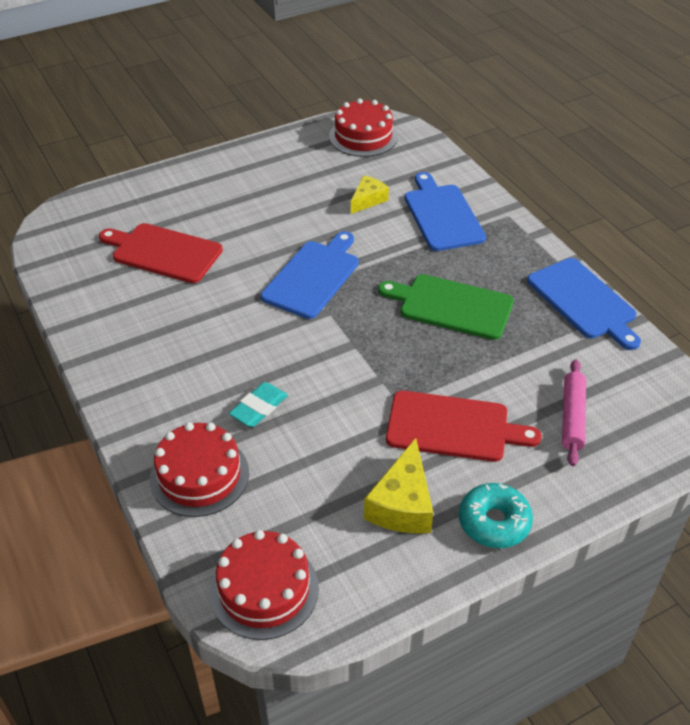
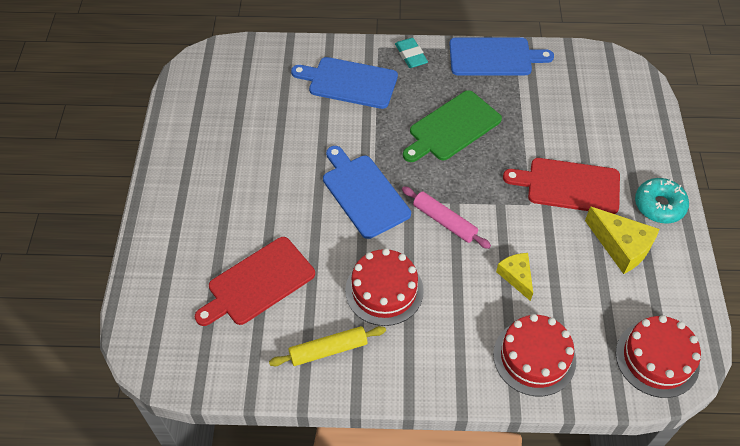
camera: 60 degrees left, 10 degrees up
(119, 322) = (328, 350): none -> yellow rolling pin
(259, 408) = (486, 291): turquoise eraser -> turquoise eraser (411, 55)
(363, 136) = (211, 80): red cake -> red cake (384, 290)
(368, 200) = (296, 117): yellow cheese -> yellow cheese (516, 276)
(453, 427) = (569, 185): red cutting board -> red cutting board turned 120 degrees counterclockwise
(572, 417) = (594, 120): pink rolling pin -> pink rolling pin (444, 221)

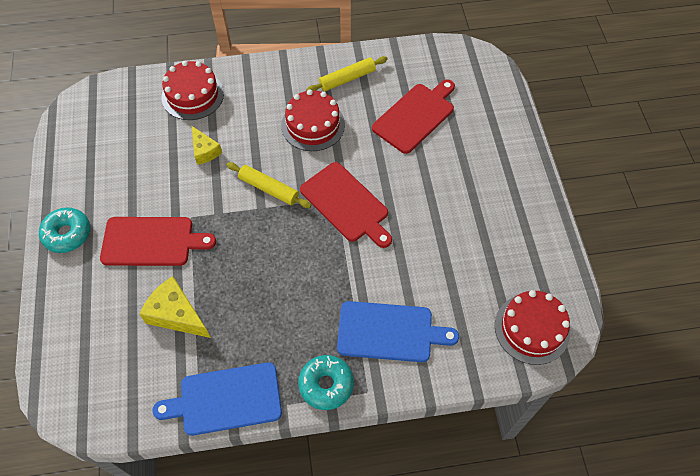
camera: 170 degrees right, 5 degrees up
(363, 193) = (346, 204): blue cutting board -> red cutting board
(411, 55) = (326, 384): turquoise eraser -> turquoise donut
(444, 221) = (269, 189): pink rolling pin -> yellow rolling pin
(452, 127) = (269, 290): green cutting board -> none
(621, 246) = (111, 189): yellow cheese -> yellow cheese (176, 314)
(657, 358) = (99, 107): red cake -> red cake (532, 328)

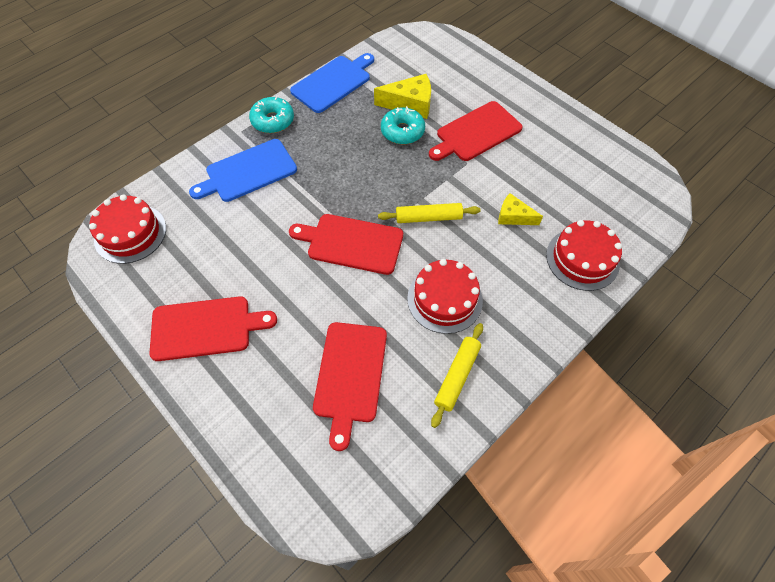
camera: 145 degrees right, 0 degrees up
(67, 234) = (538, 106): turquoise donut -> turquoise donut (402, 131)
(500, 203) = (206, 328): none -> red cutting board

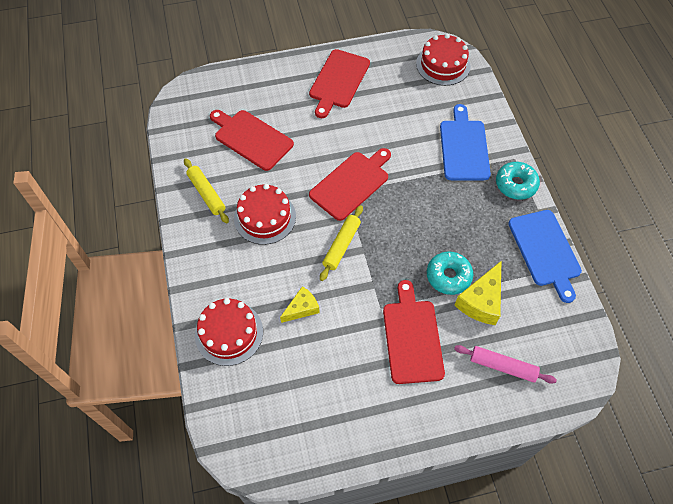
camera: 120 degrees right, 0 degrees up
(455, 75) = (502, 366): none -> pink rolling pin

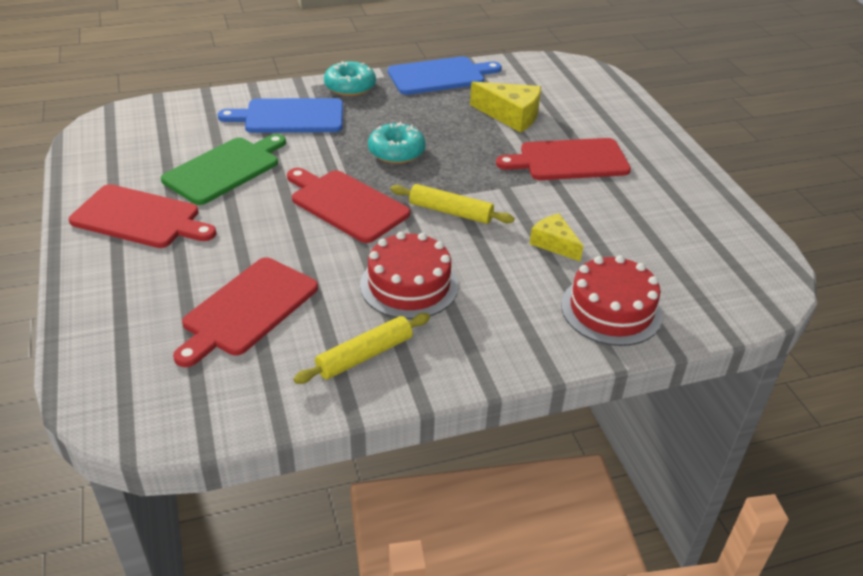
camera: 95 degrees left, 20 degrees down
(392, 116) = (225, 169): none -> green cutting board
(443, 65) = (137, 126): red cake -> none
(448, 276) = (483, 134): turquoise donut -> turquoise donut (396, 152)
(502, 366) = (585, 107): pink rolling pin -> none

